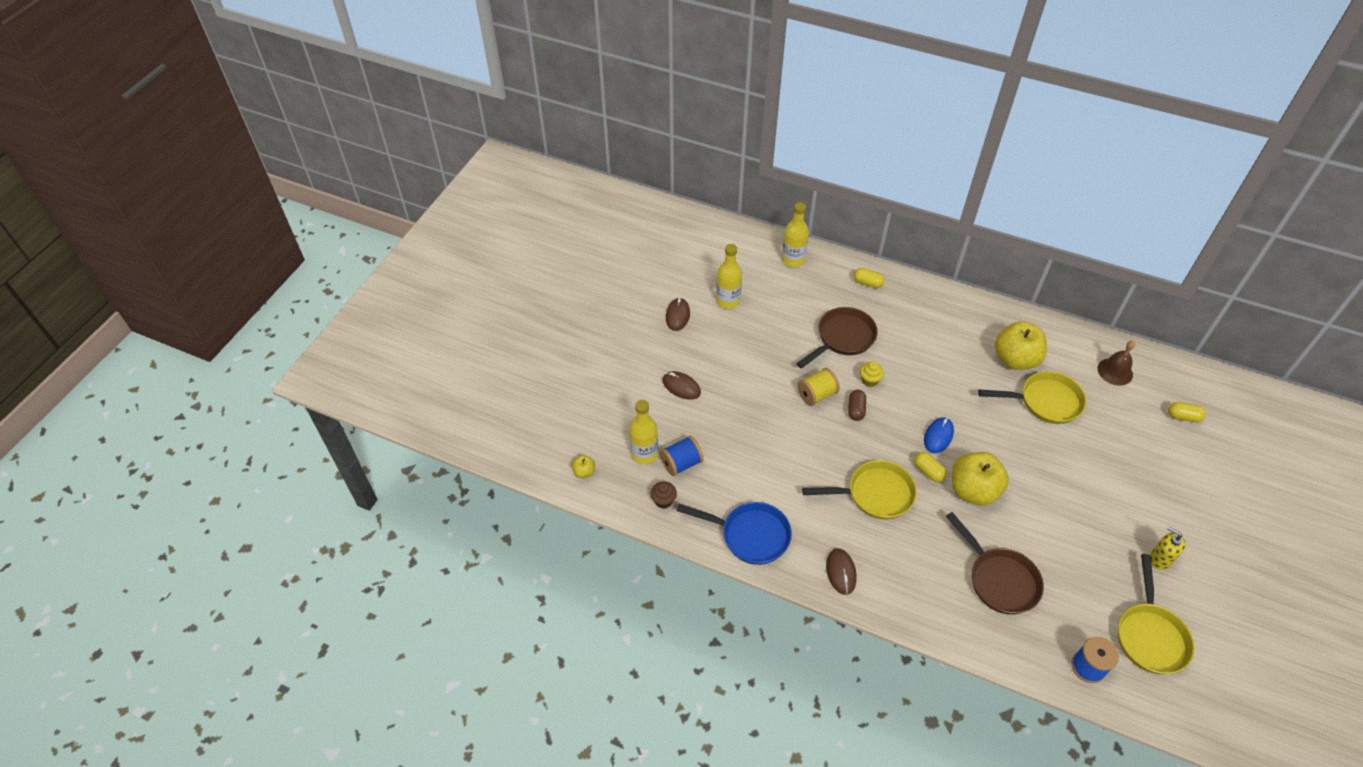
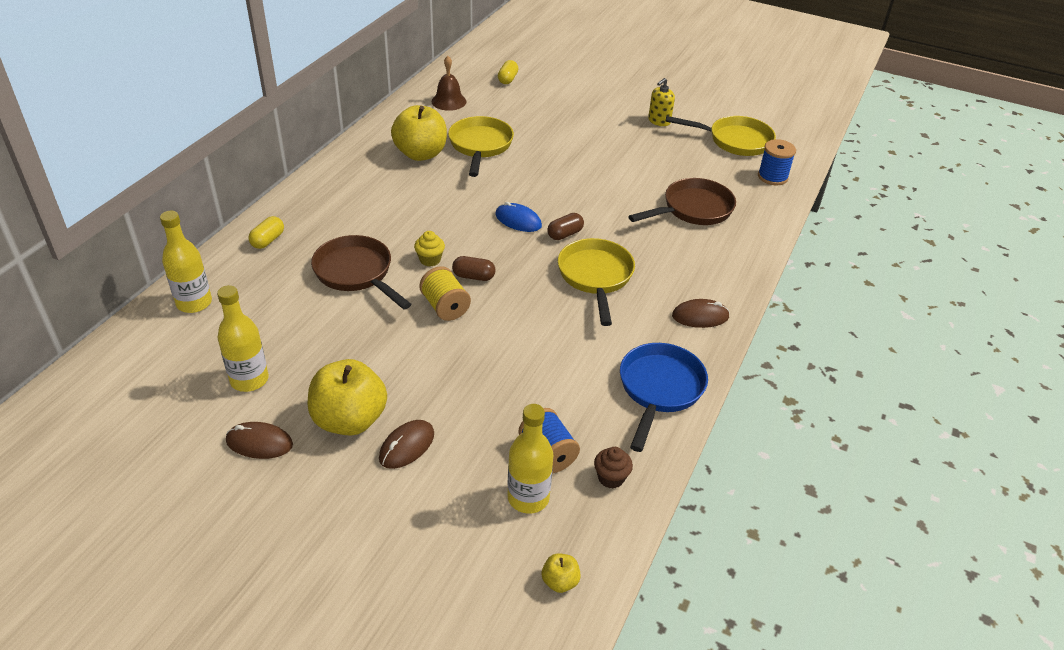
camera: 90 degrees left, 10 degrees down
(928, 471) = (565, 234): yellow capsule -> brown capsule
(973, 490) = (589, 208): yellow apple -> yellow apple (349, 420)

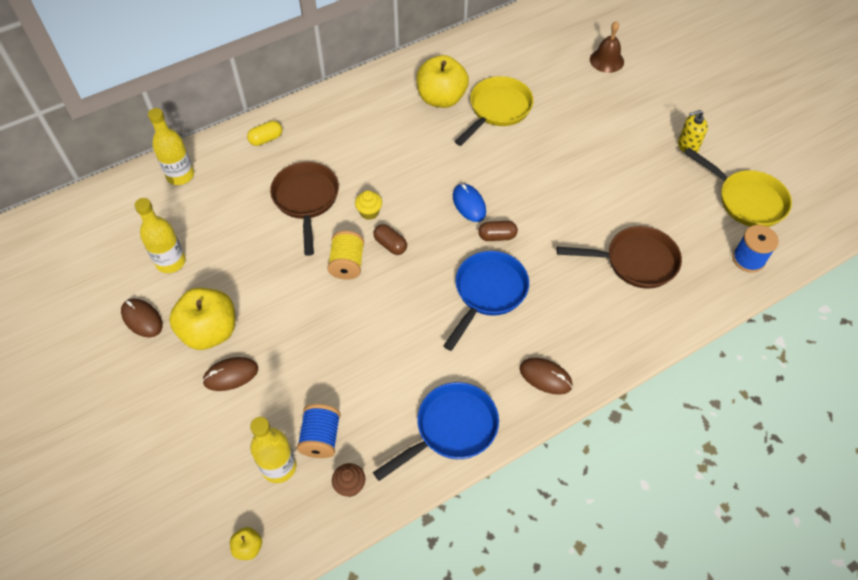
camera: 35 degrees right, 15 degrees up
(449, 101) = (508, 48): brown bell -> brown bell (606, 60)
(507, 79) = (580, 41): yellow capsule -> none
(595, 277) = (488, 293): yellow pan -> blue pan

